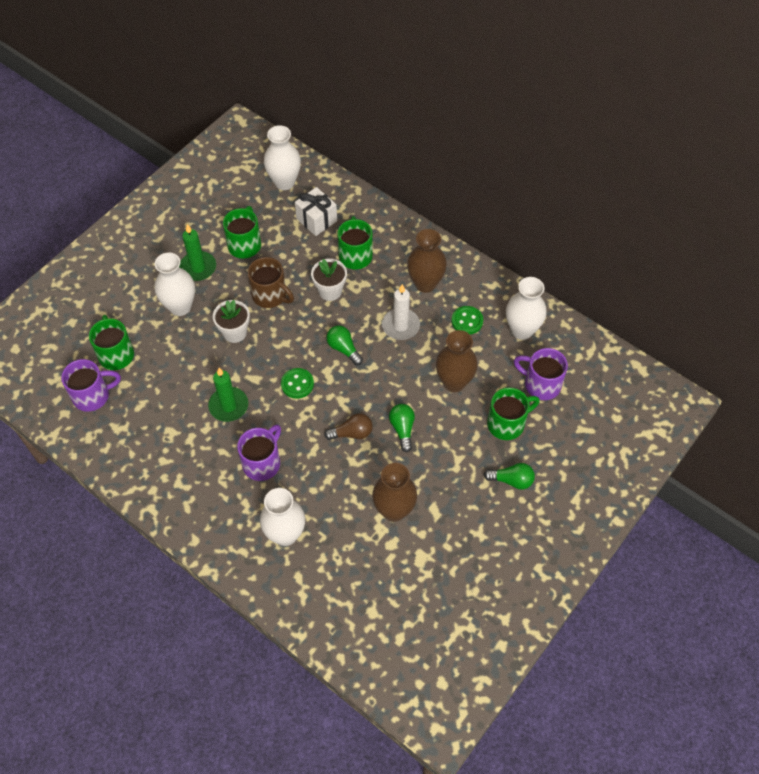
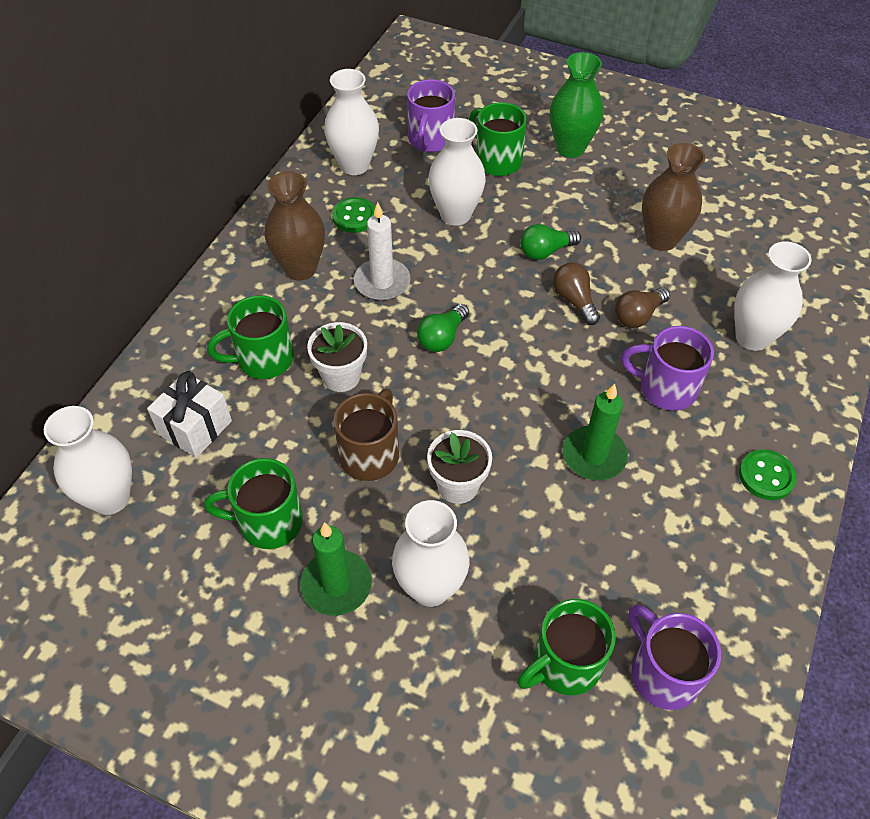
camera: 105 degrees left, 5 degrees down
(297, 384) = (522, 378): green button -> green button (766, 476)
(327, 468) = (638, 315): none -> brown light bulb
(454, 382) = (455, 214): brown vase -> white vase
(511, 480) = (570, 148): green light bulb -> green vase

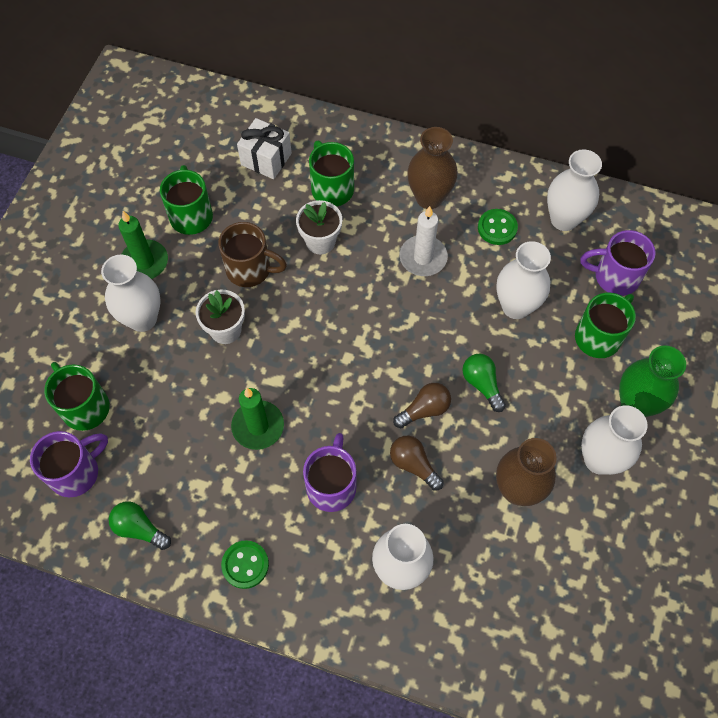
camera: 85 degrees right, 10 degrees up
(110, 498) = (207, 125): white vase -> white vase (599, 460)
(442, 337) = (368, 308): green light bulb -> green light bulb (139, 529)

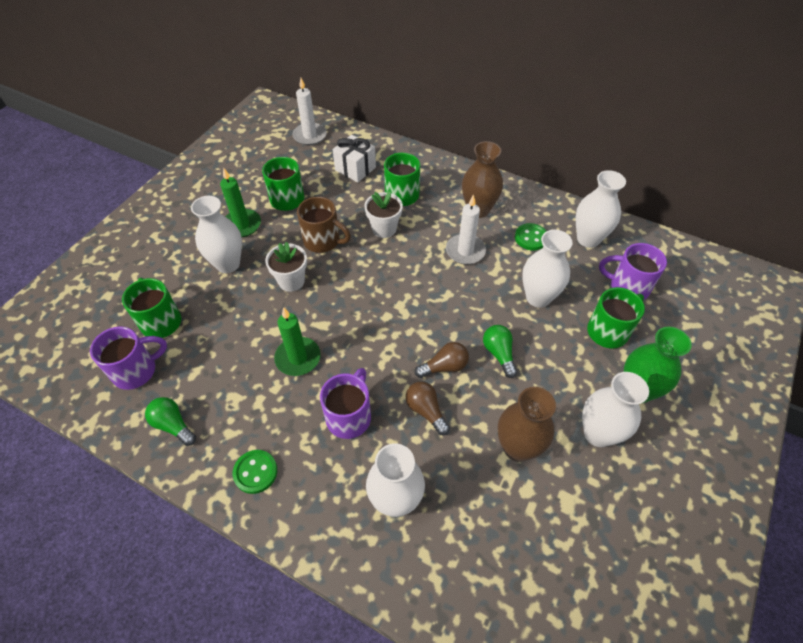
camera: 10 degrees right, 10 degrees down
(196, 116) = (310, 136): none -> white candle

